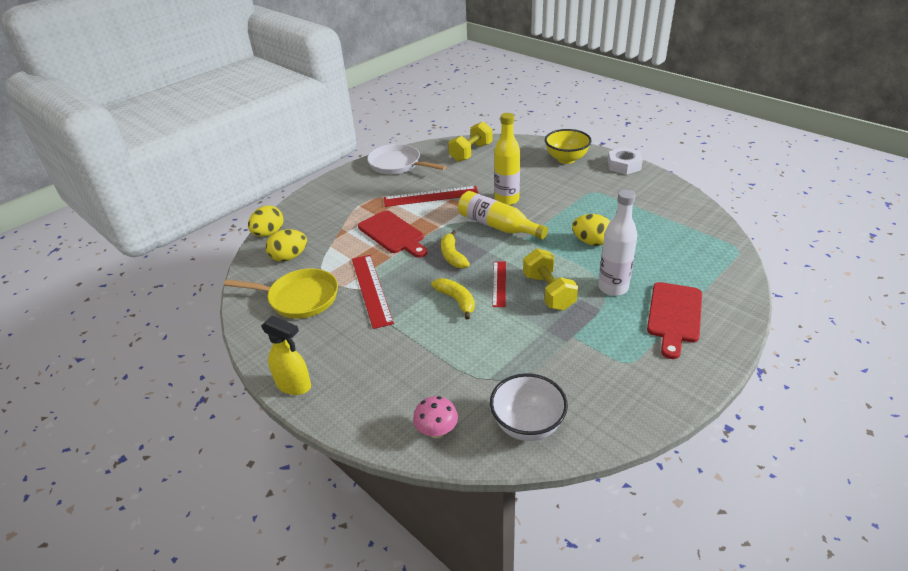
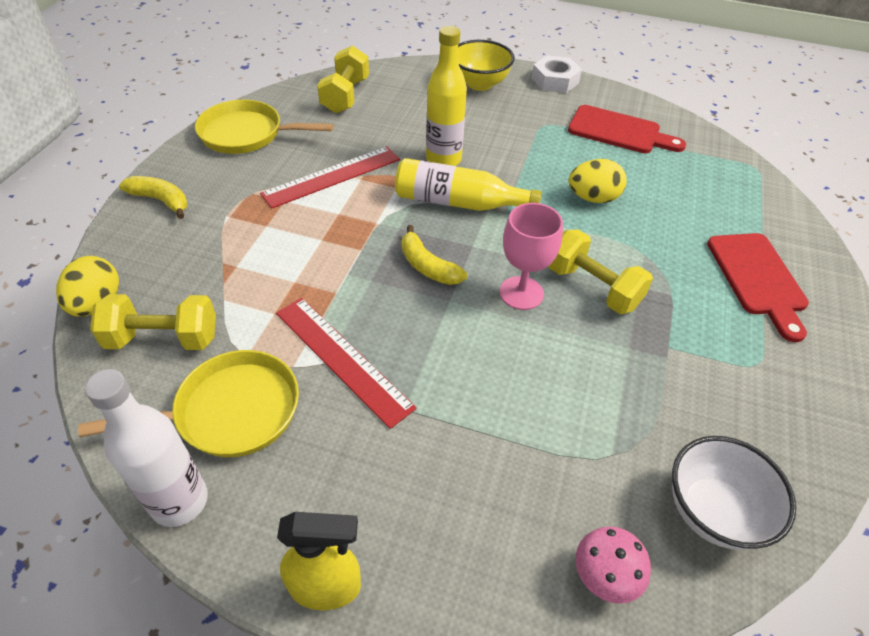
camera: 30 degrees left, 10 degrees up
(289, 257) = (163, 339): yellow egg -> yellow dumbbell
(393, 234) = (314, 252): red cutting board -> red cutting board (619, 131)
(398, 164) = (247, 134): white pan -> yellow pan
(456, 300) = (482, 338): yellow banana -> yellow banana (161, 200)
(499, 283) = (521, 293): red ruler -> pink goblet
(613, 288) = (664, 258): white bottle -> white bottle (179, 501)

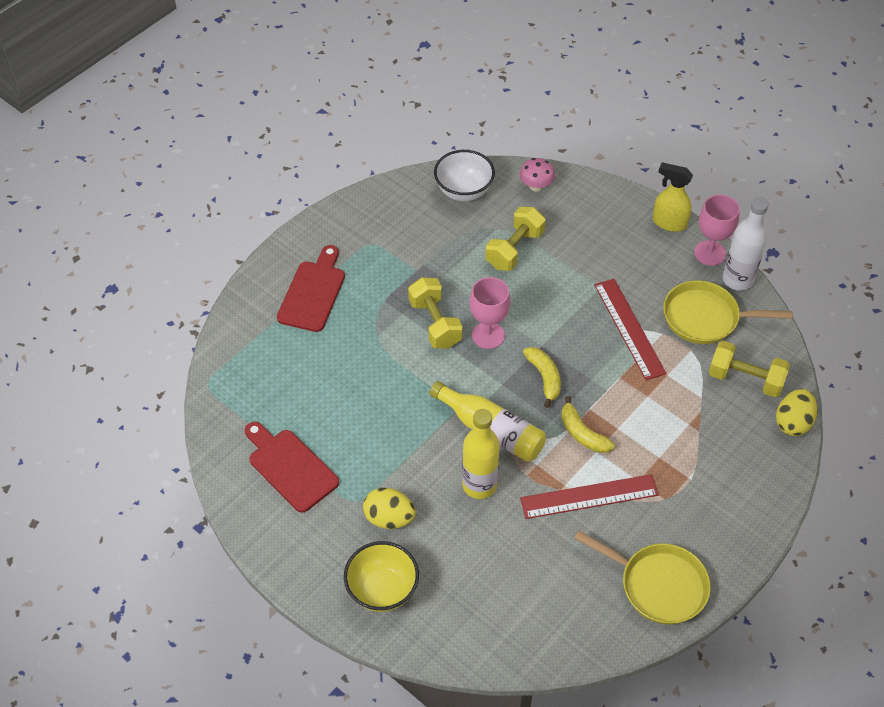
camera: 155 degrees left, 5 degrees up
(161, 200) = (746, 515): yellow banana -> yellow banana (582, 433)
(236, 542) = (710, 253): none -> pink goblet
(345, 96) = (539, 618): yellow dumbbell -> yellow dumbbell (514, 249)
(555, 80) = (295, 568): white nut -> none
(593, 198) = (376, 398): yellow egg -> yellow egg (389, 518)

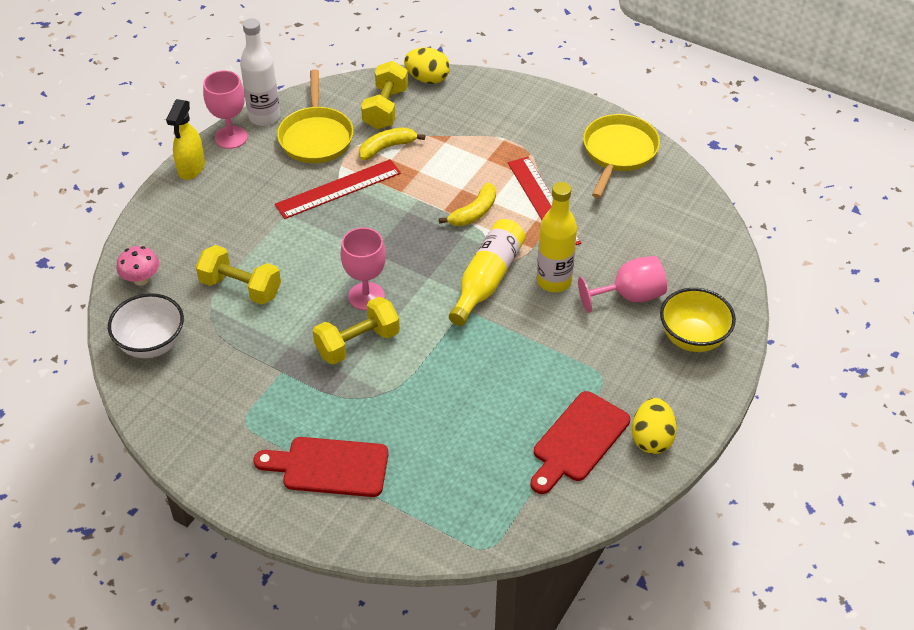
camera: 100 degrees left, 5 degrees down
(389, 518) = (613, 345): yellow egg -> yellow egg (651, 439)
(447, 547) = (629, 296): none -> pink goblet
(544, 378) = (413, 246): yellow banana -> yellow banana (387, 147)

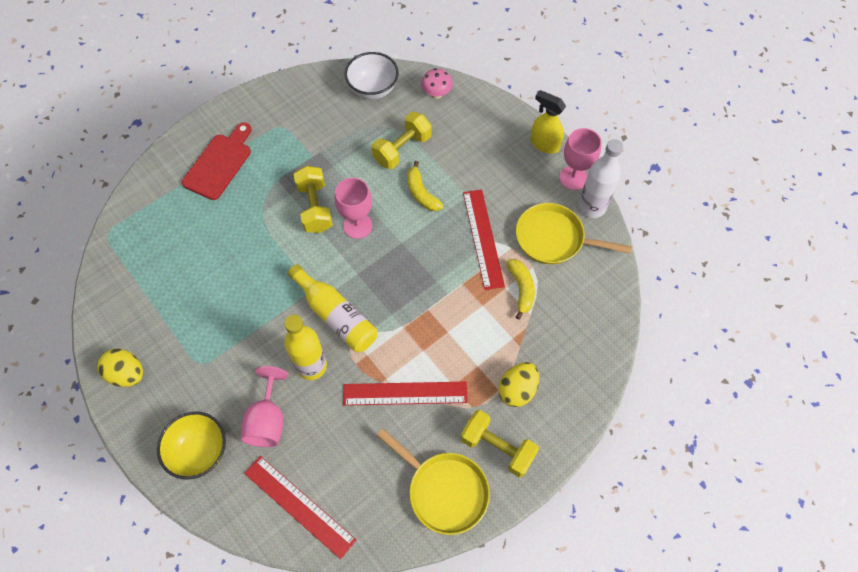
camera: 110 degrees right, 15 degrees up
(385, 108) = (574, 303): yellow dumbbell -> yellow dumbbell (497, 447)
(427, 79) = (607, 352): yellow egg -> yellow egg (517, 390)
(474, 212) = (415, 332): yellow banana -> yellow banana (421, 193)
(578, 440) = (154, 322): red cutting board -> none
(694, 244) = (299, 506): none -> red ruler

